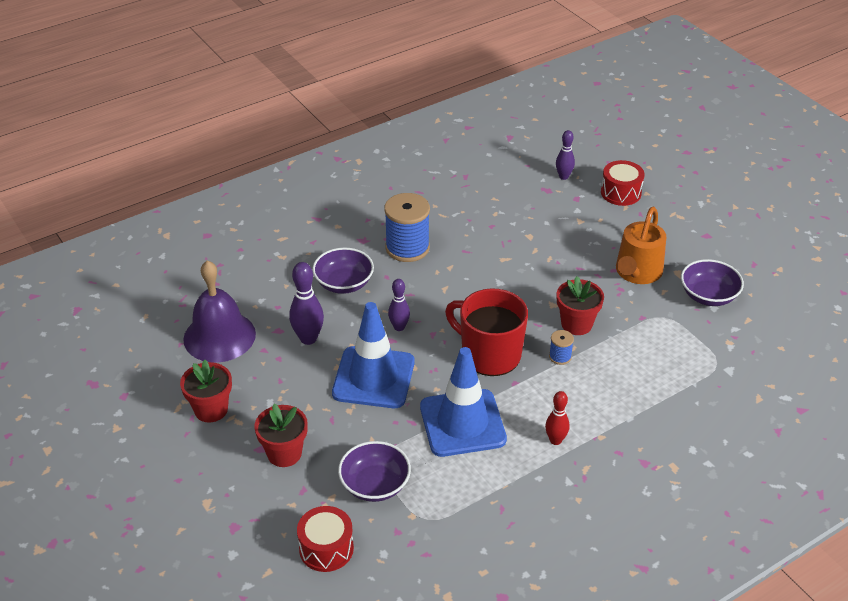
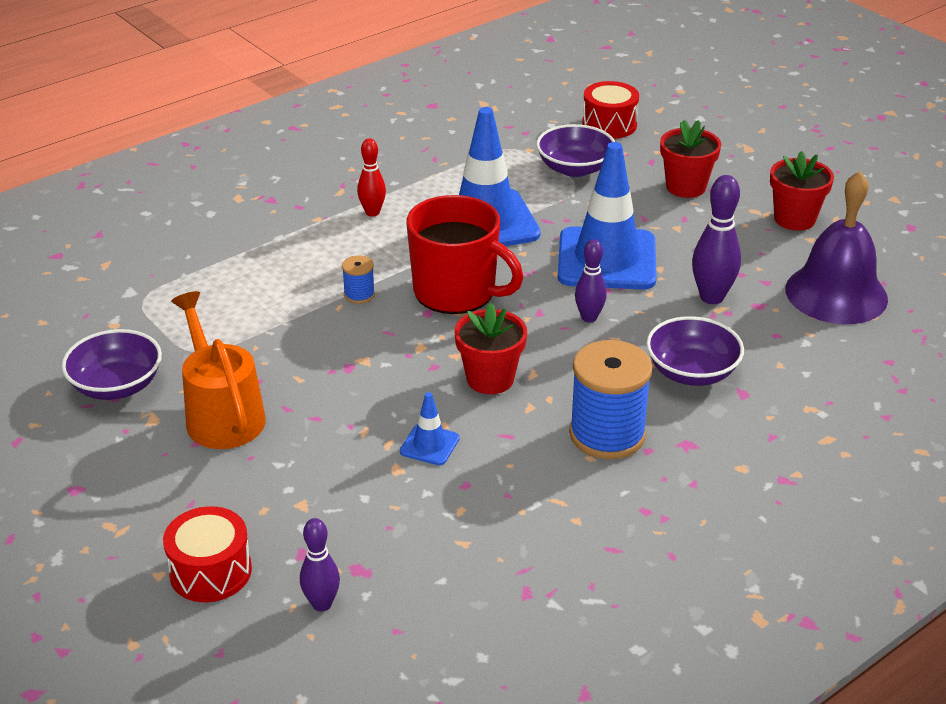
camera: 175 degrees right, 5 degrees down
(511, 248) = (429, 445): none -> blue traffic cone
(576, 324) = (331, 335): red flower pot -> red flower pot (490, 379)
(636, 273) = (221, 414): orange watering can -> orange watering can turned 45 degrees counterclockwise

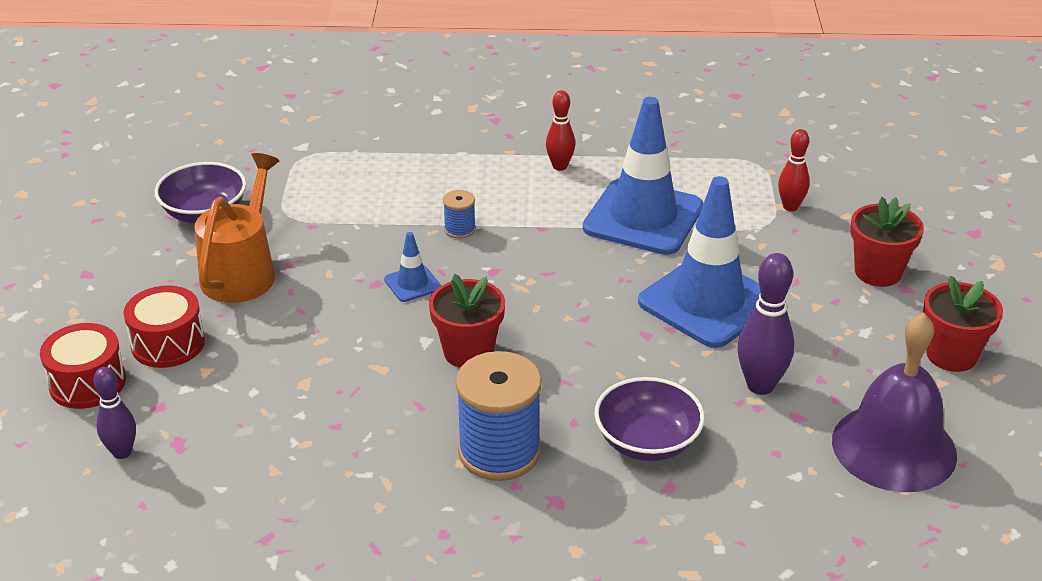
camera: 40 degrees right, 0 degrees up
(429, 445) = (351, 378): blue traffic cone -> blue traffic cone (412, 284)
(456, 292) = (538, 266): red mug -> none
(574, 168) = (790, 207): purple bowl -> red bowling pin
(589, 317) = (621, 345): purple bowling pin -> none
(609, 125) = (880, 181): red drum -> red drum (168, 343)

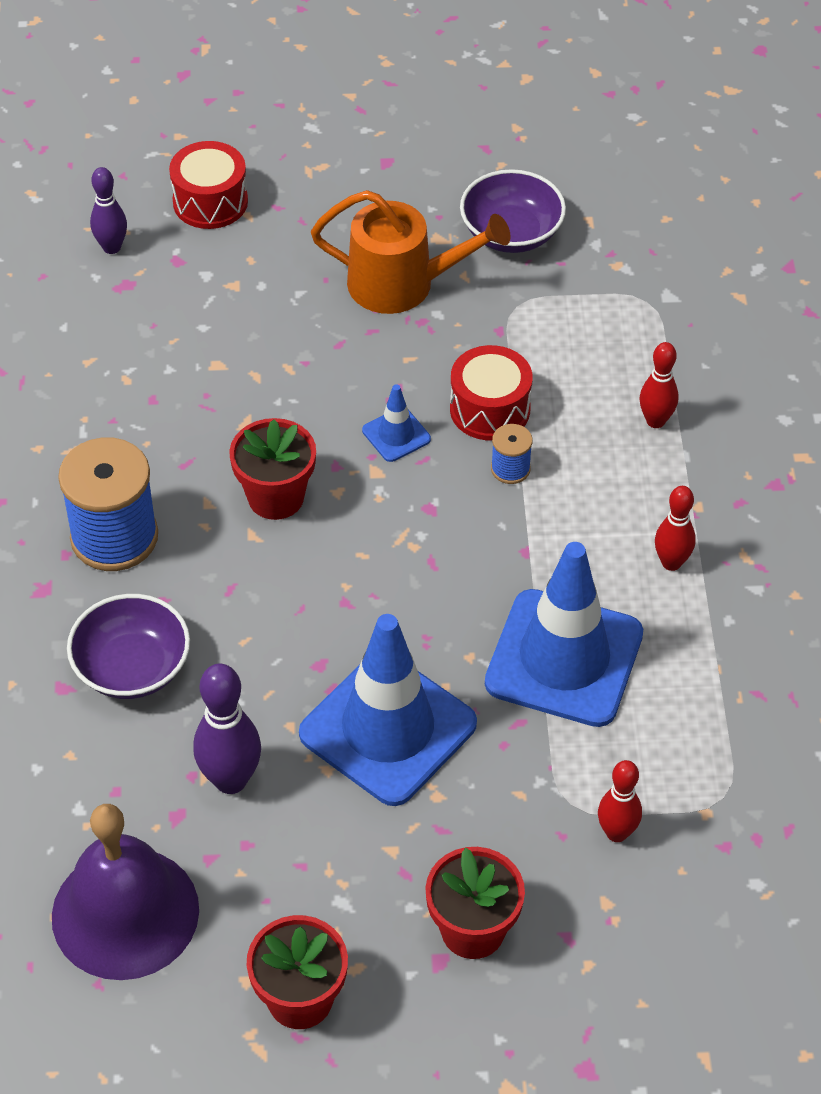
camera: 85 degrees right, 15 degrees up
(168, 343) = (274, 248): red drum -> red drum (490, 409)
(426, 162) = (655, 421): none -> red bowling pin

